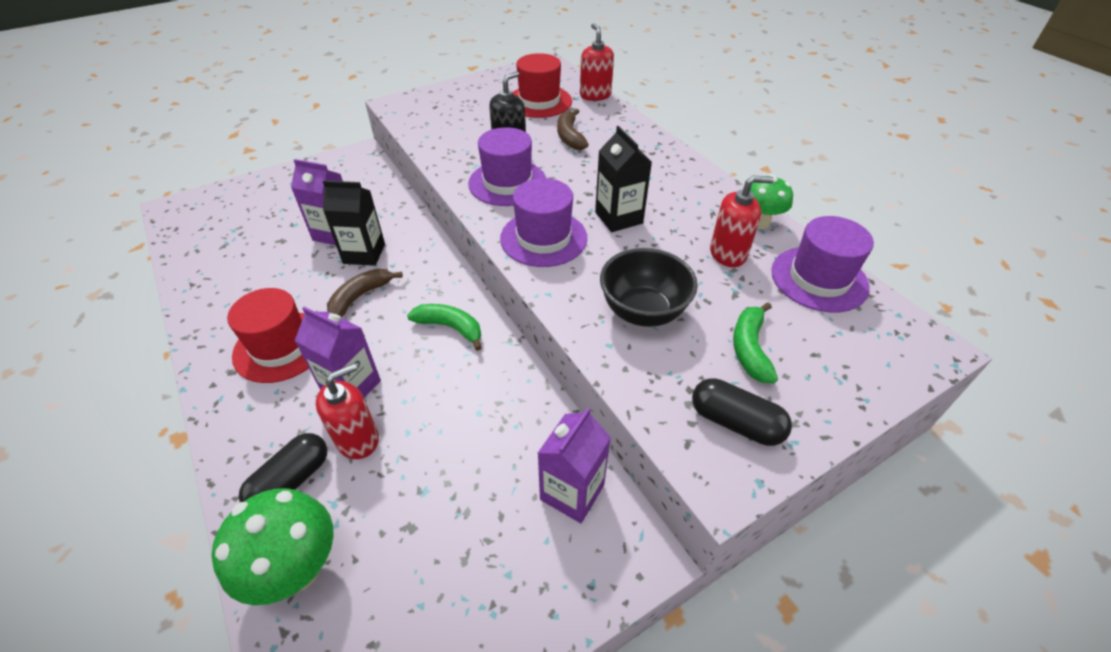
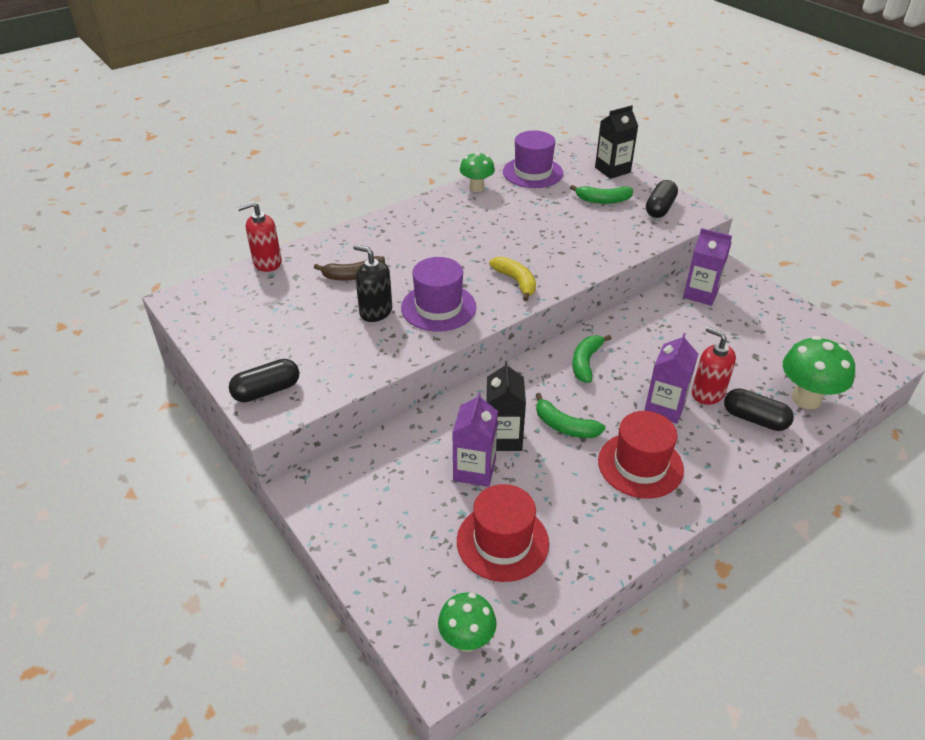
camera: 95 degrees left, 5 degrees down
(183, 220) = (467, 640): none -> green mushroom
(360, 297) = (564, 426): brown banana -> green banana
(423, 102) = (266, 391): none -> black capsule
(539, 101) = (276, 299): red hat -> red hat (502, 542)
(543, 238) = (516, 281): purple hat -> yellow banana
(618, 218) = (482, 246): black carton -> black carton (612, 170)
(643, 312) = (584, 236): black bowl -> none
(728, 254) = (515, 202): red soap dispenser -> none

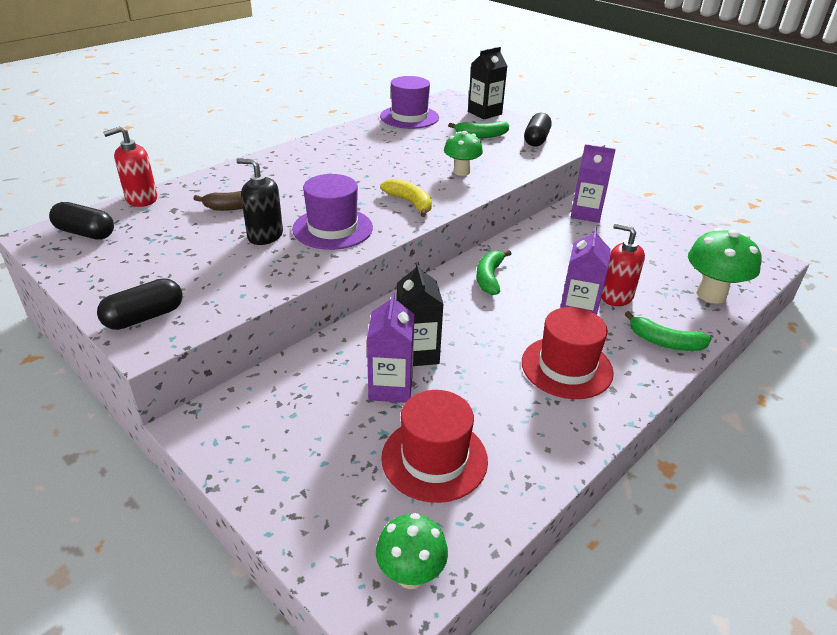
camera: 10 degrees left, 5 degrees down
(476, 188) = (357, 130): green mushroom -> green mushroom (461, 172)
(564, 426) = (480, 337): green banana -> green banana (665, 342)
(754, 419) = (668, 316): black capsule -> black capsule (85, 233)

